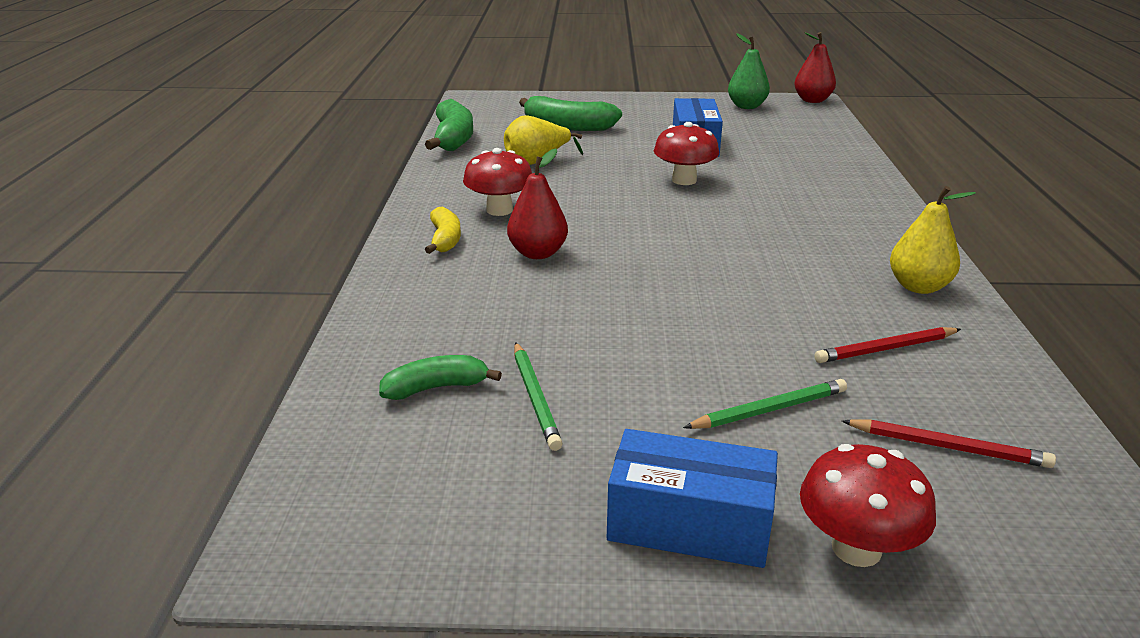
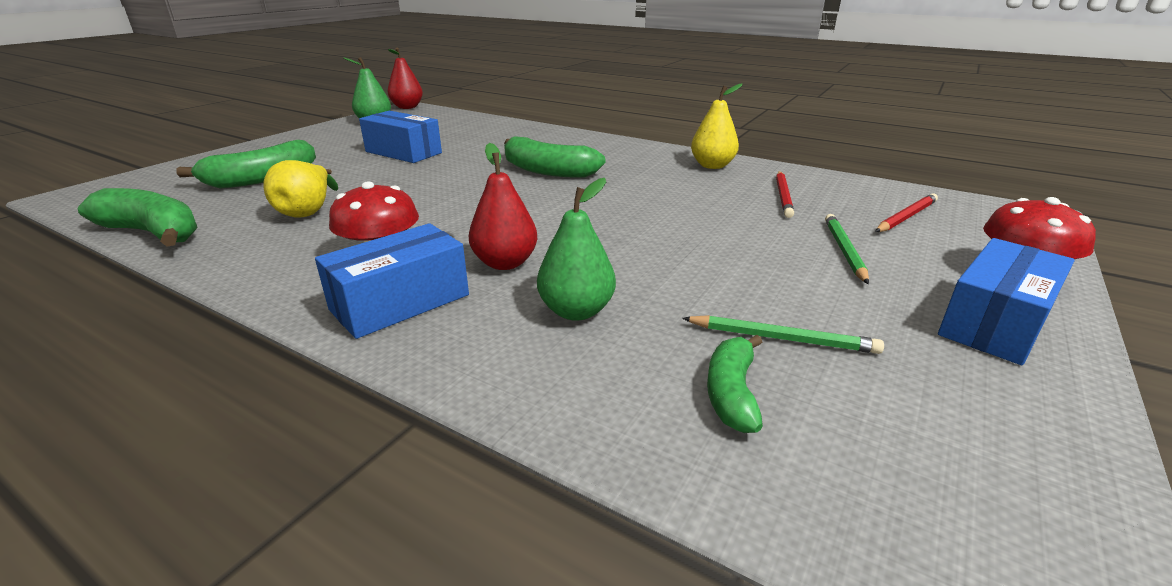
camera: 60 degrees left, 0 degrees up
(445, 239) = (400, 302): yellow banana -> blue box
(493, 301) = (576, 311): none -> green pear
(684, 180) = (461, 173): red mushroom -> none
(750, 211) = (548, 171): none -> green banana

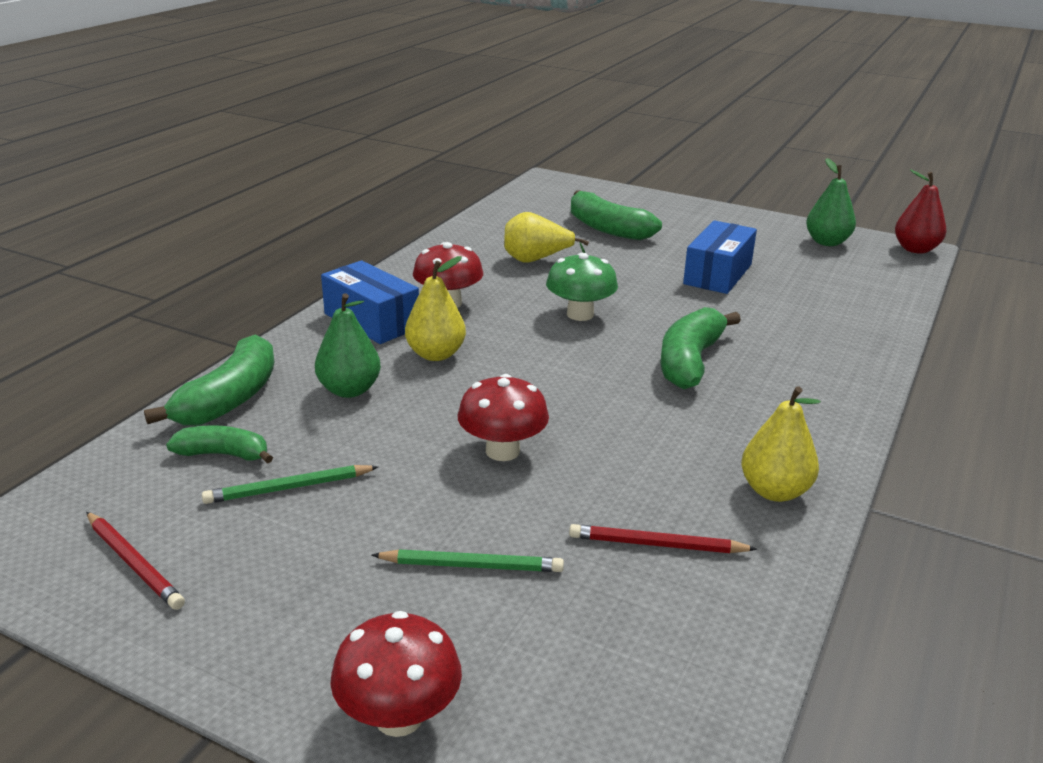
camera: 85 degrees right, 0 degrees up
(153, 233) = (485, 220): green banana -> green banana (230, 399)
(448, 199) = (580, 314): none -> green mushroom
(505, 263) = (436, 354): red pear -> yellow pear
(686, 236) = (502, 451): none -> red mushroom
(782, 338) = (288, 488): green pencil -> green pencil turned 60 degrees clockwise
(906, 217) = (599, 661): red pencil -> red pencil (134, 563)
(994, 323) = (287, 640): blue box -> none

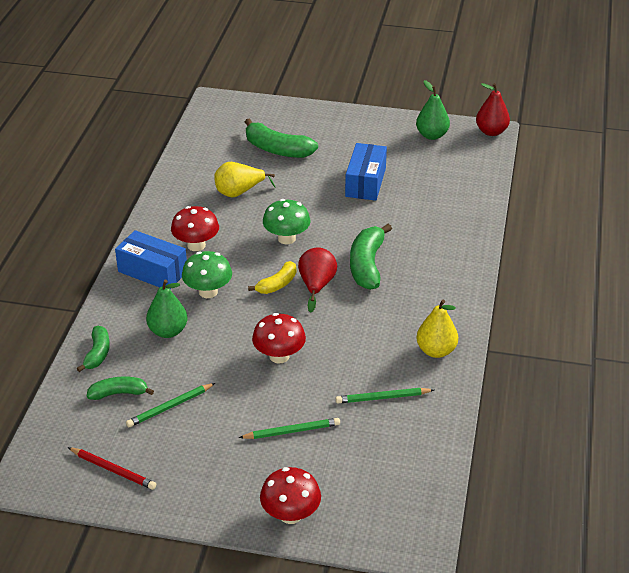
camera: 15 degrees left, 10 degrees up
(230, 399) = (97, 353): green banana -> green banana, size x0.60
(436, 354) = (208, 292): yellow pear -> green mushroom
(542, 362) = (277, 284): none -> yellow banana
(602, 373) = (316, 286): none -> red pear
(656, 544) = (382, 398): red pencil -> green pencil

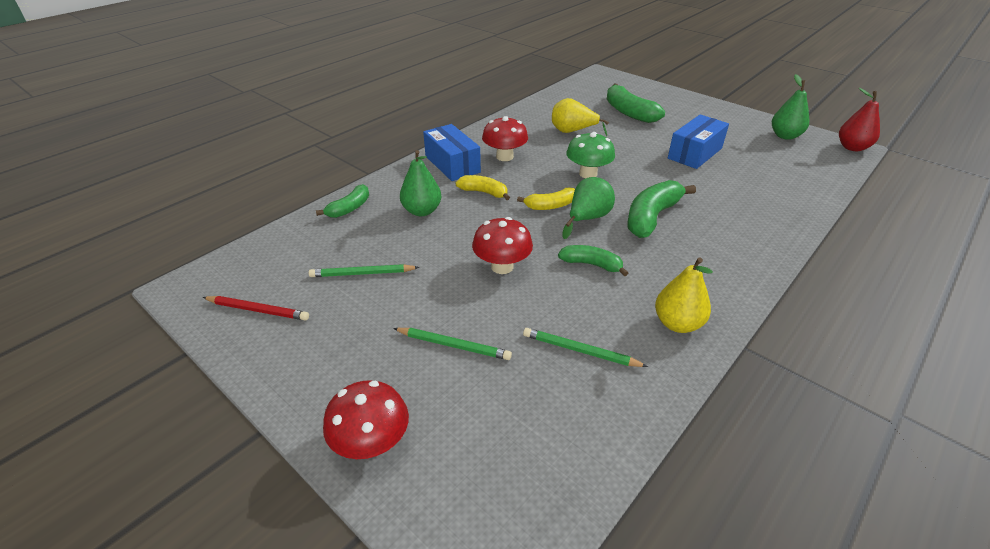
camera: 30 degrees right, 0 degrees up
(113, 470) = (258, 310): red pencil -> red pencil turned 45 degrees counterclockwise
(119, 393) = (333, 245): green banana -> green banana (591, 264)
(208, 292) = (484, 192): green mushroom -> yellow banana
(316, 286) = (587, 218): red pear -> green pear

